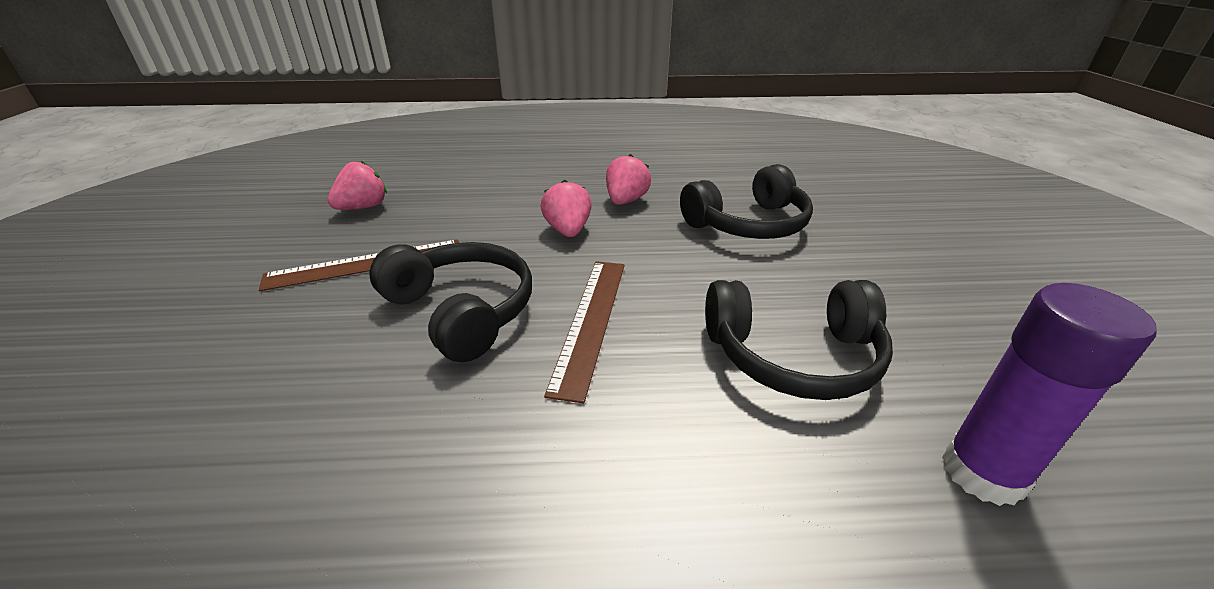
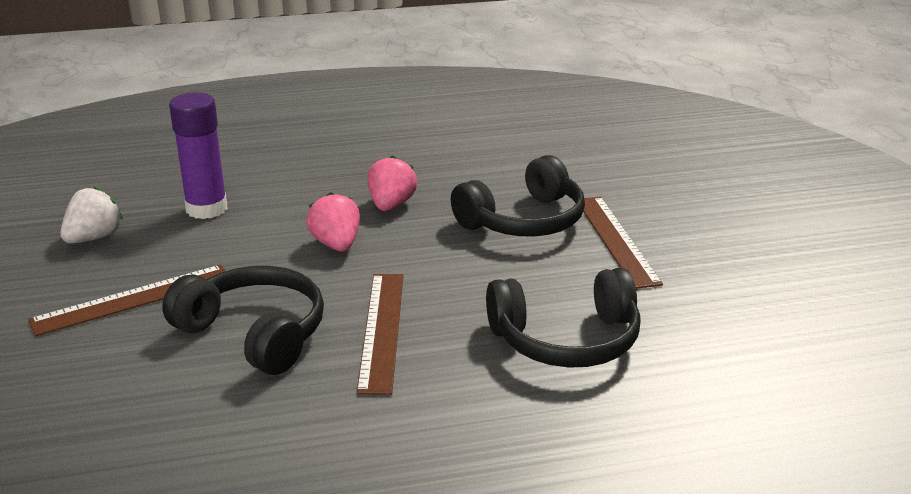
camera: 10 degrees left, 5 degrees down
(363, 207) = (94, 238): pink strawberry -> white strawberry
(841, 250) = (616, 240): none -> brown ruler
(982, 473) = (703, 405): purple glue stick -> purple glue stick (206, 209)

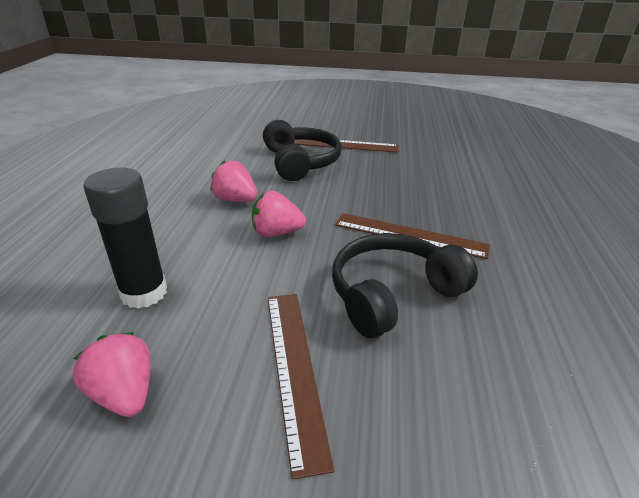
camera: 70 degrees left, 5 degrees up
(94, 238) = (124, 394): white strawberry -> pink strawberry
(206, 209) = (144, 293): purple glue stick -> black glue stick
(566, 340) = (442, 180): black headphones -> none

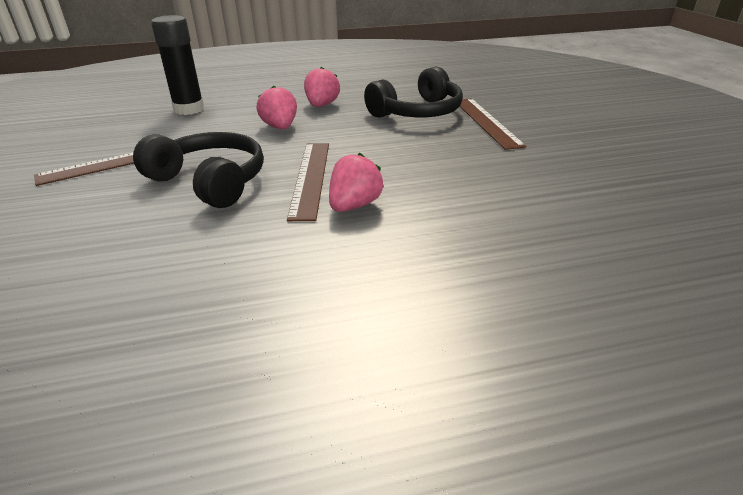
camera: 70 degrees right, 0 degrees up
(124, 394) = (103, 126): pink strawberry -> pink strawberry (354, 205)

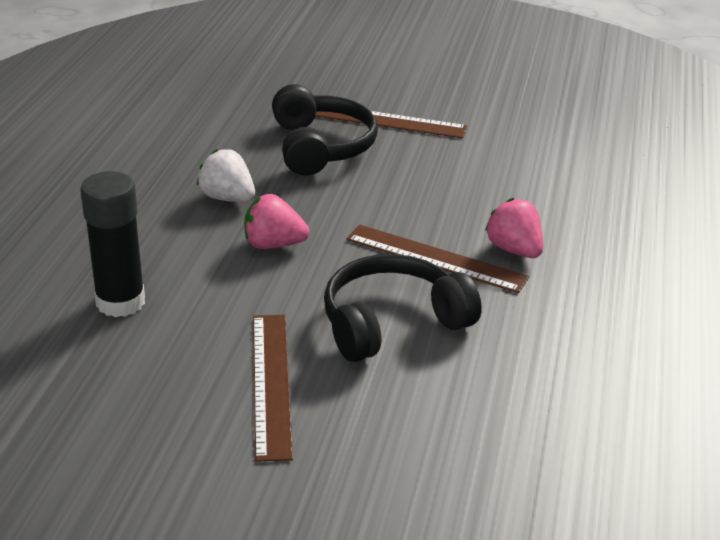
camera: 65 degrees left, 0 degrees up
(322, 105) = (227, 198): pink strawberry -> white strawberry

